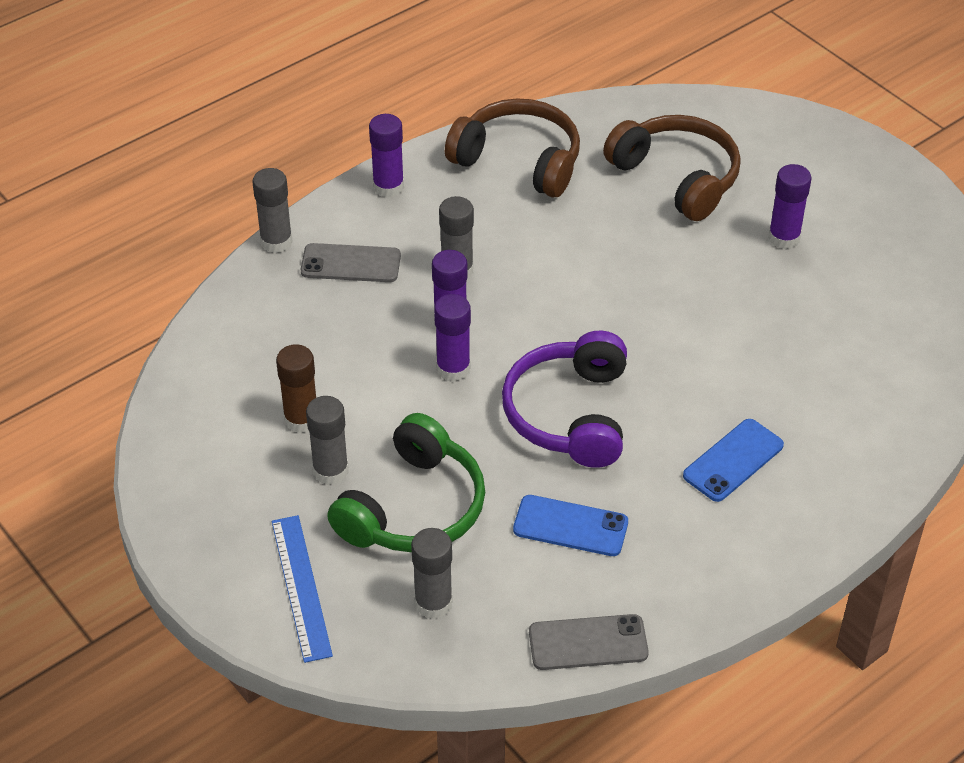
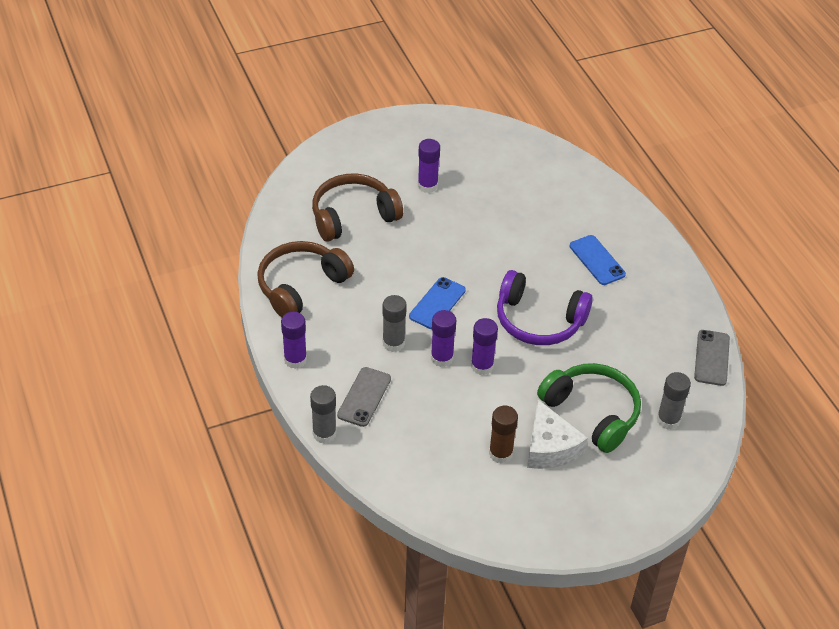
camera: 75 degrees left, 0 degrees up
(301, 587) = (641, 482): blue ruler -> none
(330, 471) = (550, 447): grey glue stick -> white cheese
(570, 526) = (626, 343): blue phone -> blue phone (437, 303)

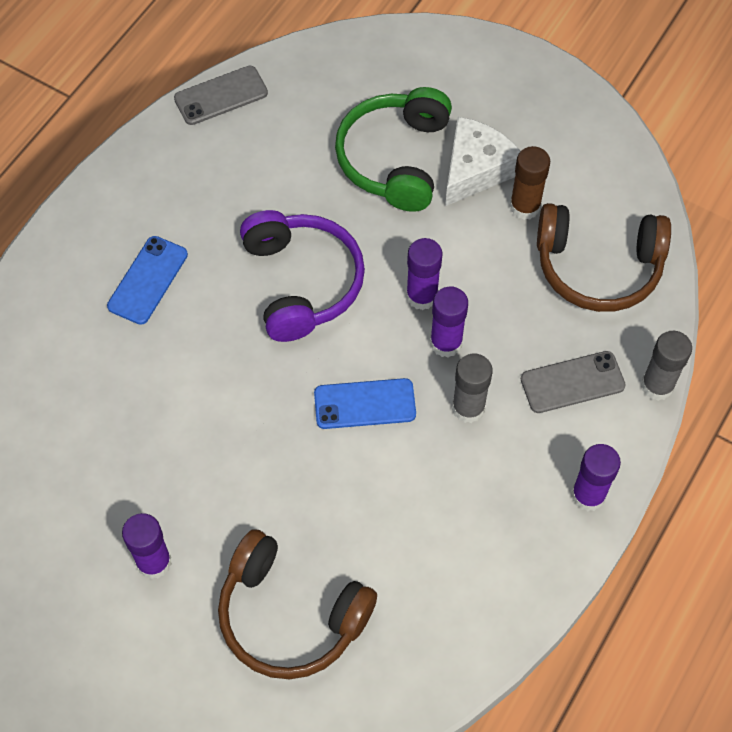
camera: 125 degrees left, 15 degrees up
(301, 286) = (470, 581): brown headphones -> brown headphones (598, 267)
(668, 420) = (345, 91): grey glue stick -> none

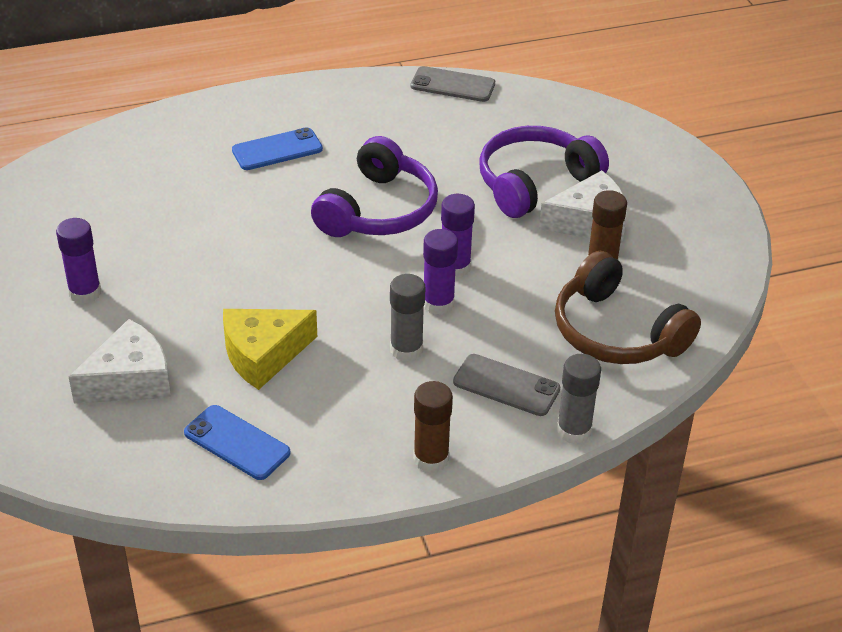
camera: 40 degrees right, 20 degrees down
(290, 615) = (130, 380): brown headphones -> white cheese
(365, 404) = (334, 300): blue phone -> blue phone (236, 443)
(367, 503) = (263, 354): none -> yellow cheese
(395, 159) = (535, 183): green headphones -> purple headphones
(588, 495) = (431, 459): purple glue stick -> brown glue stick

